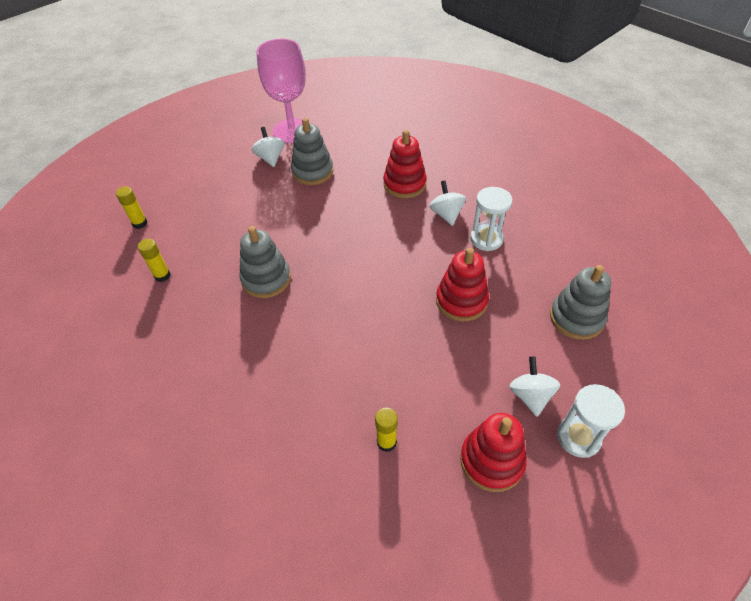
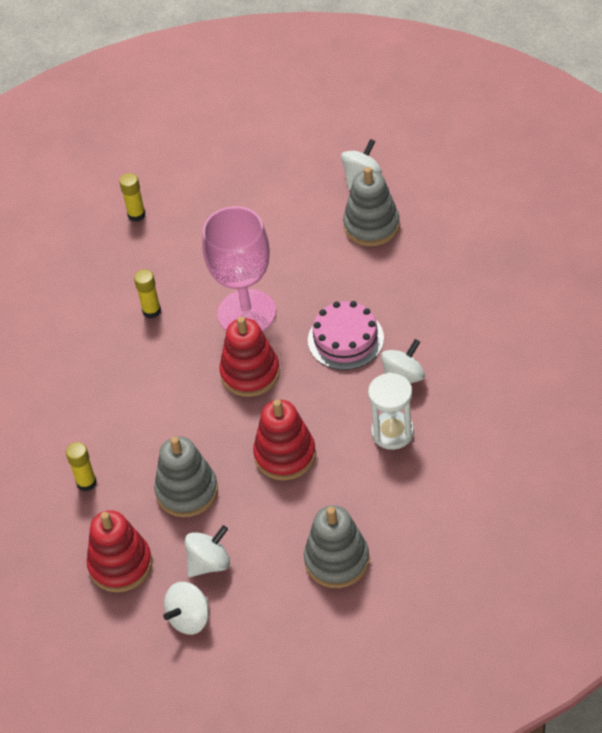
camera: 60 degrees right, 0 degrees up
(140, 223) = (183, 150): yellow glue stick -> yellow glue stick (151, 311)
(266, 279) = (192, 290): grey stacking toy -> grey stacking toy (187, 491)
(292, 131) = (425, 163): pink goblet -> pink goblet (246, 313)
(390, 224) = (345, 339): none -> pink cake
(404, 184) = (421, 315): red stacking toy -> red stacking toy (250, 373)
(578, 437) = (189, 618): white hourglass -> white spinning top

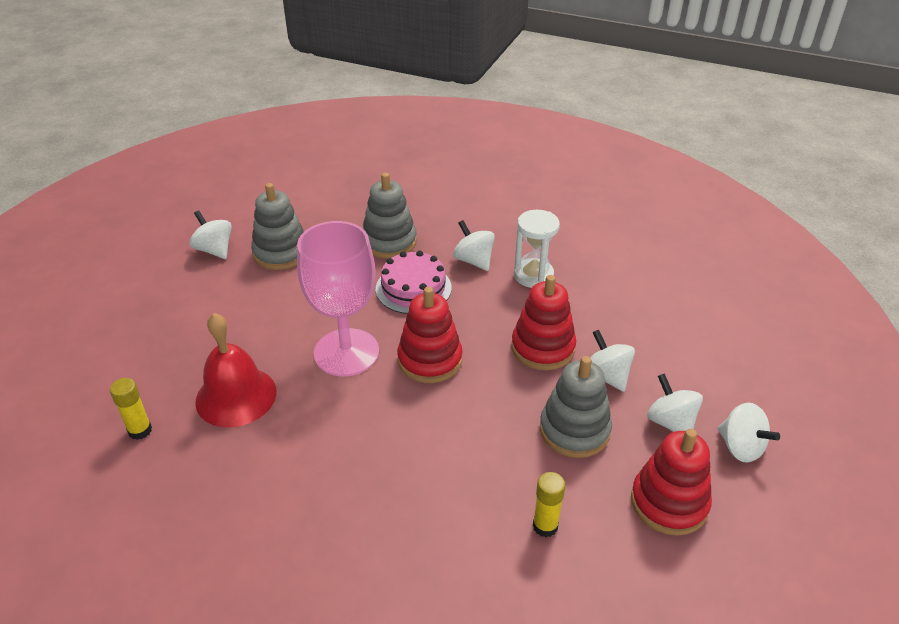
camera: 85 degrees left, 10 degrees down
(151, 311) = (303, 433): yellow glue stick -> none
(181, 257) = (236, 396): none -> red bell
(258, 509) = (606, 376): none -> white spinning top
(337, 560) = (672, 329): grey stacking toy -> grey stacking toy (389, 242)

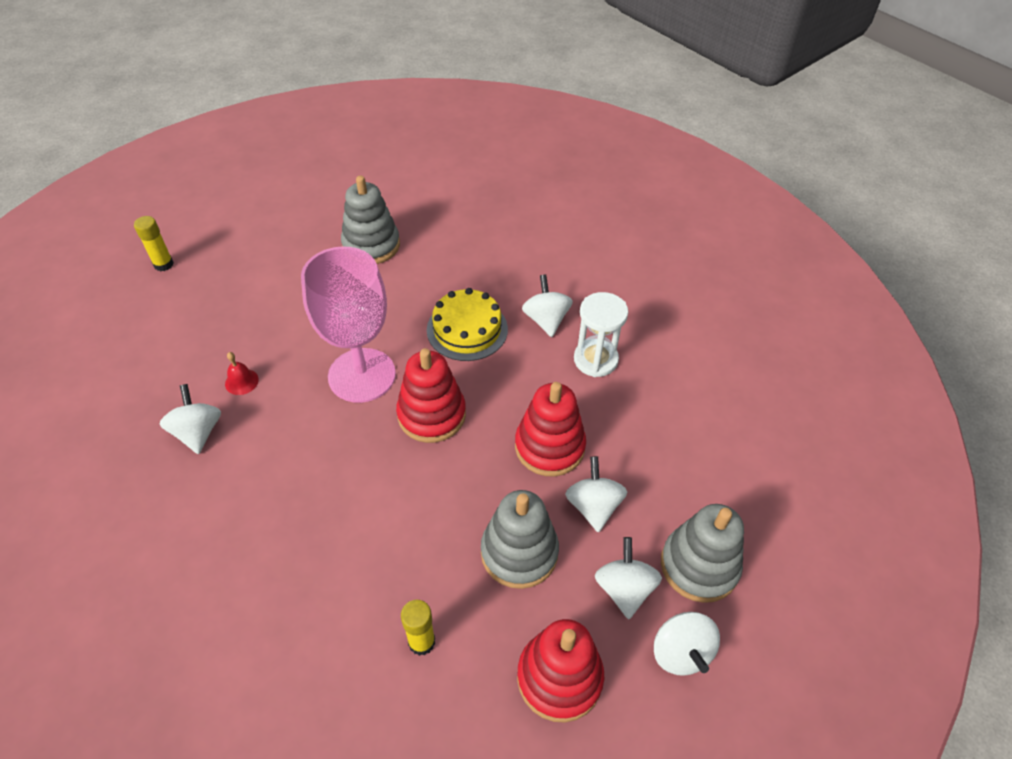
camera: 25 degrees right, 10 degrees up
(140, 430) = (147, 383): yellow glue stick -> yellow glue stick (163, 264)
(214, 250) = (316, 221): white spinning top -> white spinning top (198, 432)
(236, 396) = (241, 381): red bell -> red bell, size x0.42
(389, 242) = (477, 269): grey stacking toy -> grey stacking toy (699, 565)
(413, 288) = (467, 329): pink cake -> yellow cake

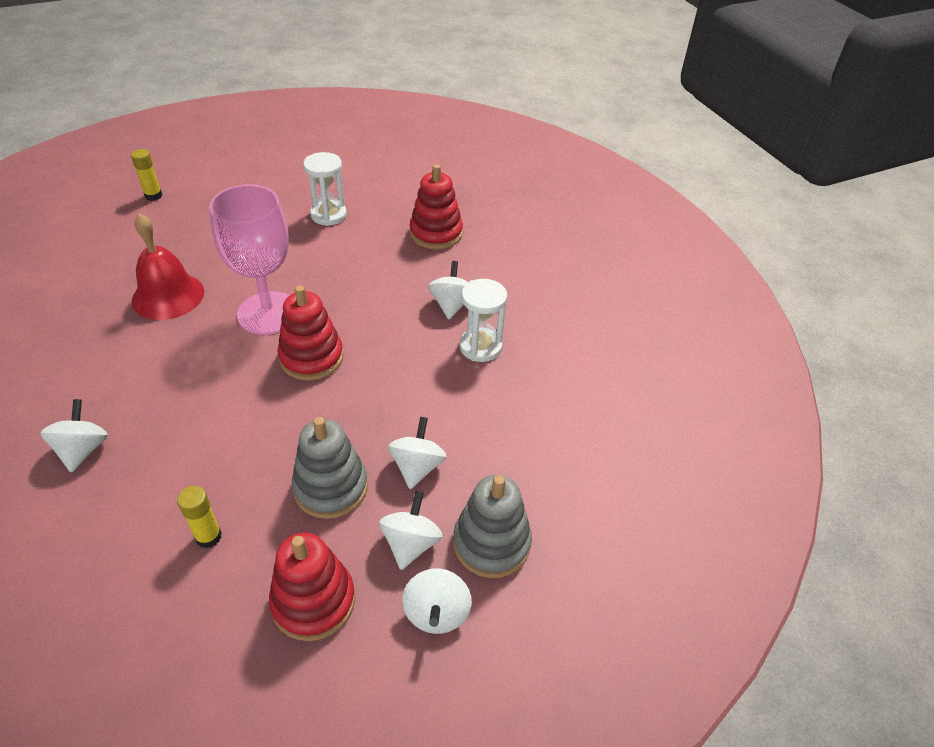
camera: 15 degrees right, 5 degrees down
(198, 432) = (113, 326): white spinning top -> white spinning top (83, 450)
(241, 381) = (168, 296): red bell -> red bell, size x2.39
(371, 245) = (328, 215): grey stacking toy -> white hourglass
(467, 329) = (377, 297): yellow cake -> none
(549, 447) = (402, 408): red stacking toy -> red stacking toy (436, 233)

